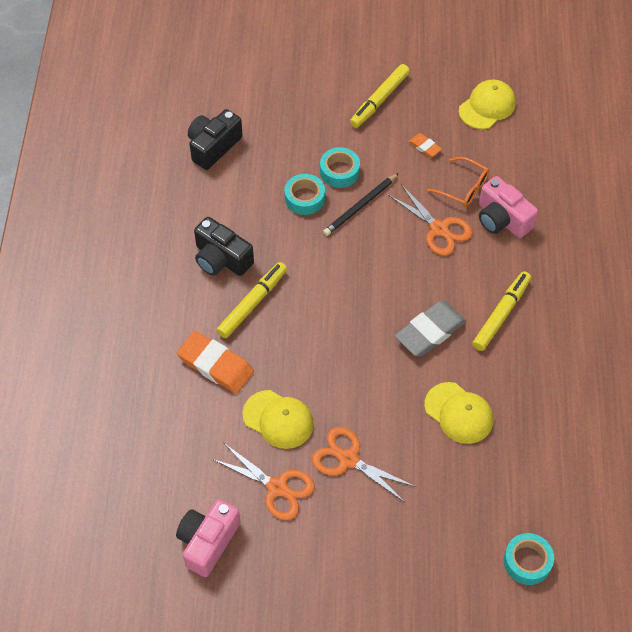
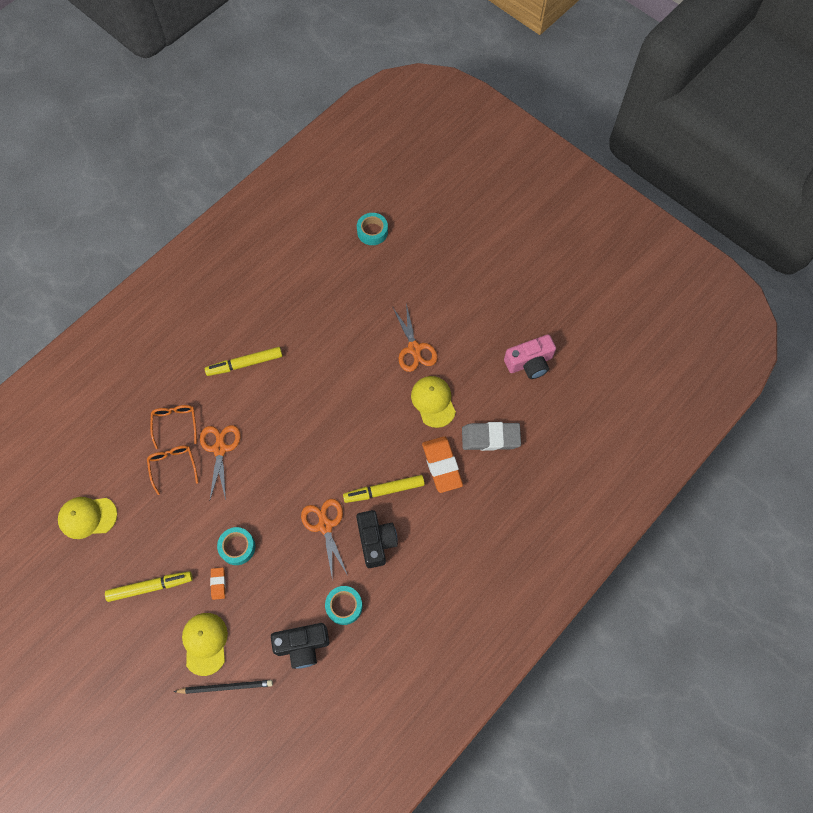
camera: 140 degrees left, 10 degrees up
(277, 487) = (467, 363): orange scissors -> orange scissors (325, 525)
(304, 198) = (280, 544): turquoise tape -> turquoise tape (344, 606)
(360, 206) = (250, 507): black pencil -> black pencil (225, 687)
(424, 147) = (163, 519): orange eraser -> orange eraser (218, 583)
(430, 331) = (296, 386): grey eraser -> grey eraser (490, 438)
(459, 413) = (329, 327): yellow cap -> yellow cap (205, 643)
(502, 219) = (175, 424): pink camera -> orange glasses

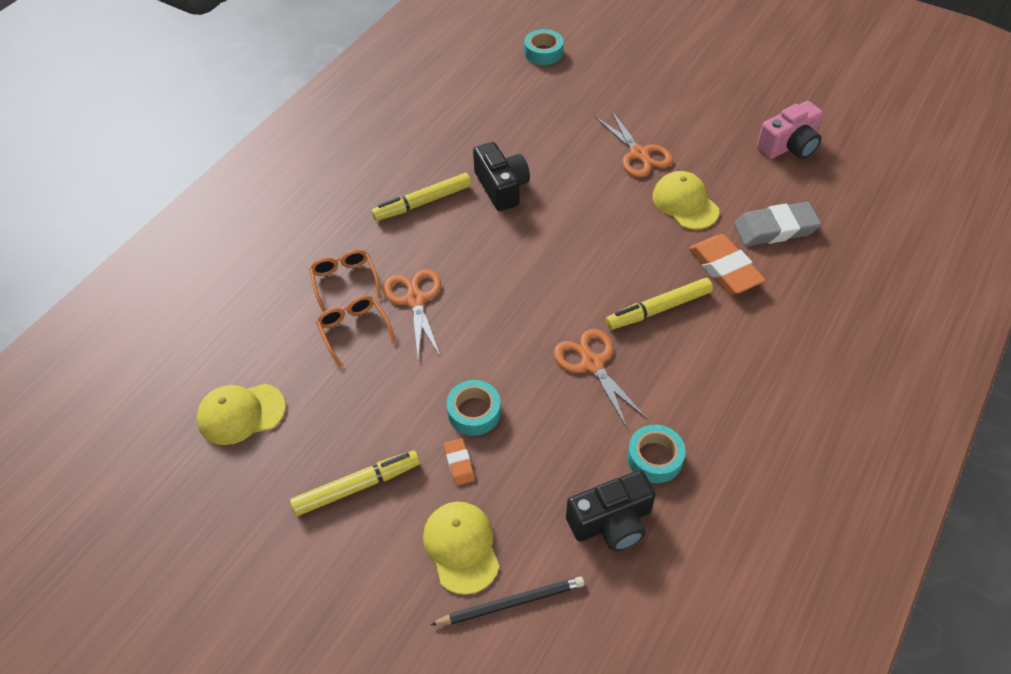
camera: 10 degrees left, 15 degrees down
(376, 541) = (670, 369): black camera -> black camera (502, 187)

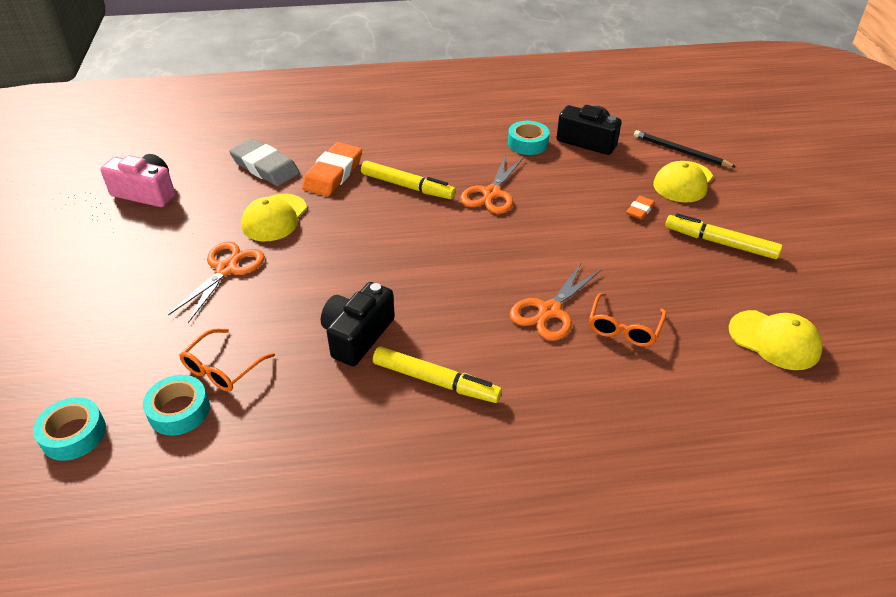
camera: 130 degrees left, 10 degrees down
(345, 282) = (589, 370): orange glasses -> orange glasses (223, 368)
(474, 412) = (598, 224): turquoise tape -> turquoise tape (179, 411)

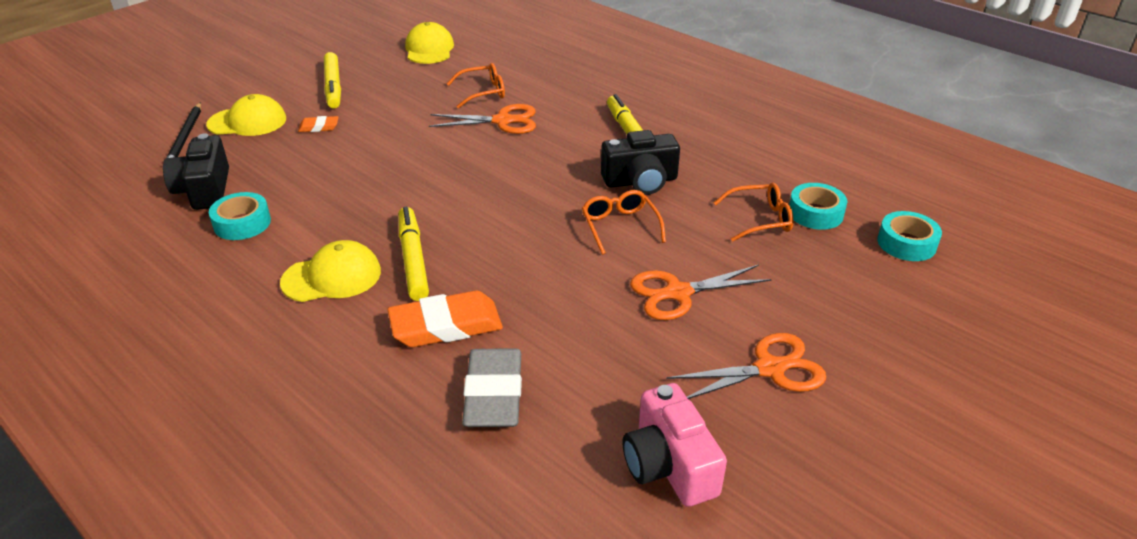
camera: 130 degrees left, 5 degrees down
(274, 218) = (572, 316): yellow cap -> yellow cap (332, 277)
(321, 287) = (620, 226): none -> orange glasses
(491, 194) = (371, 204): orange scissors -> orange scissors (770, 368)

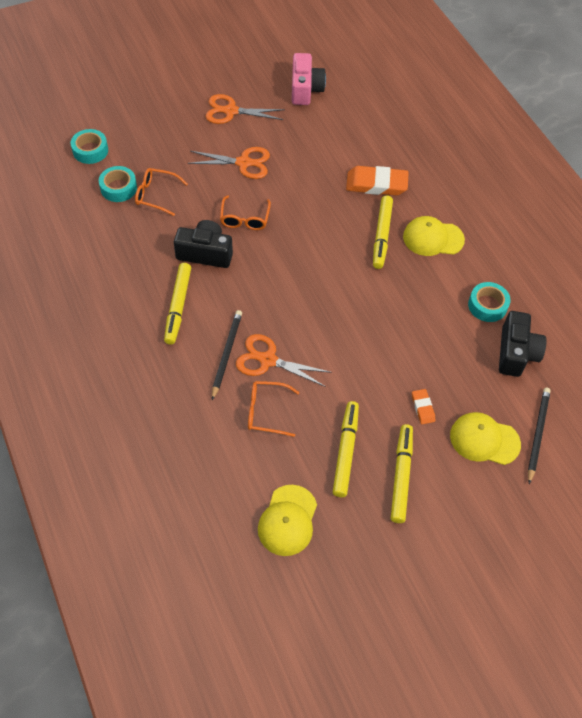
camera: 160 degrees left, 20 degrees up
(319, 127) = (423, 408): orange eraser -> orange eraser turned 60 degrees clockwise
(392, 88) = (345, 451): none -> yellow marker
(493, 394) = (366, 141): grey eraser -> none
(549, 115) = (226, 354): none -> black pencil

